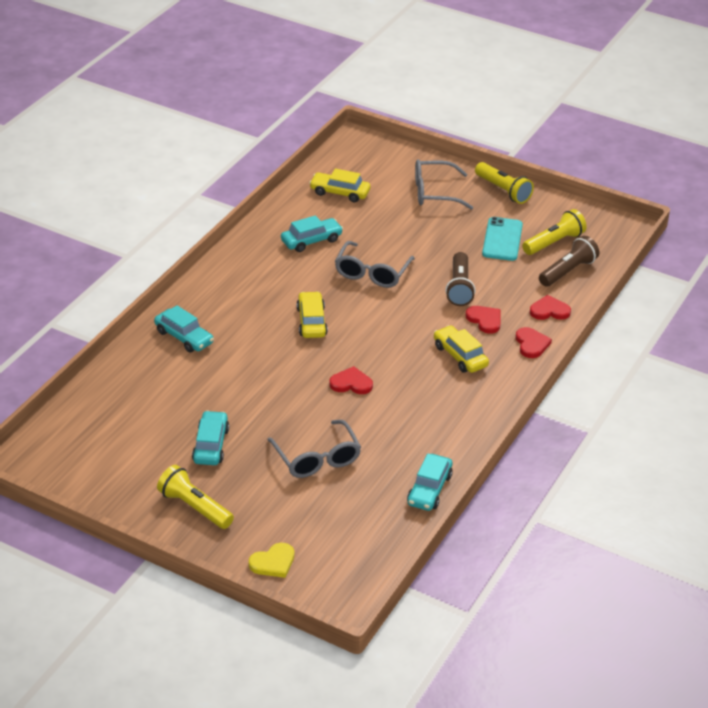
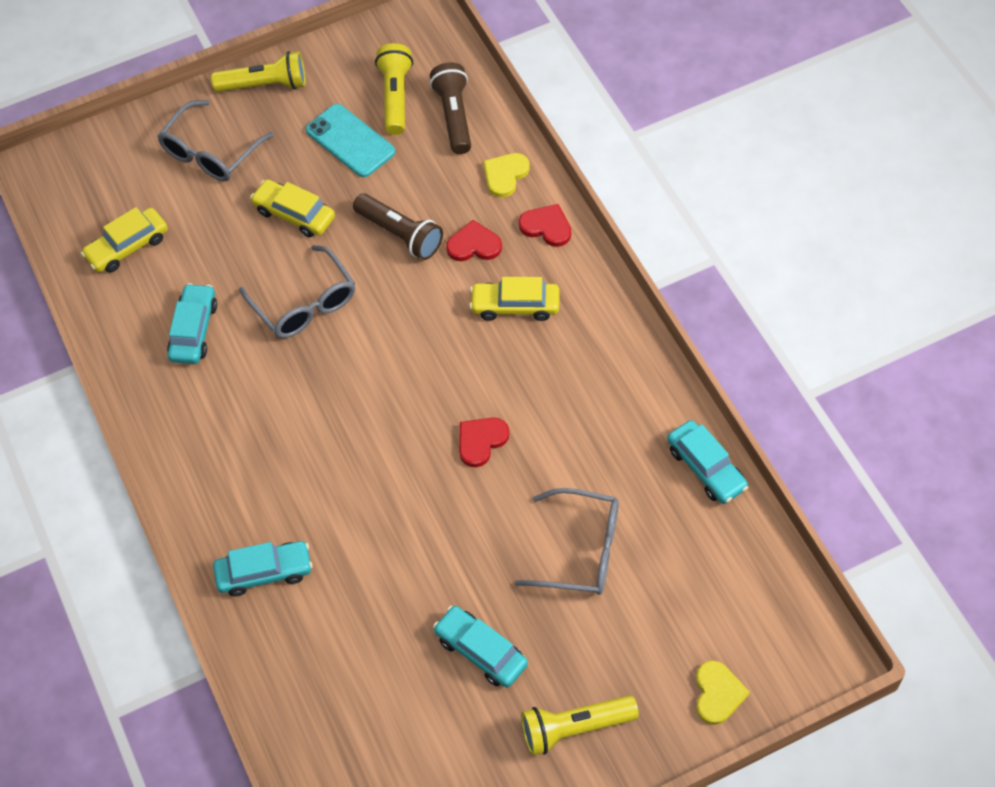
camera: 50 degrees left, 20 degrees up
(311, 322) = (343, 418): yellow car -> yellow car (294, 214)
(549, 310) = (505, 175): red heart -> yellow heart

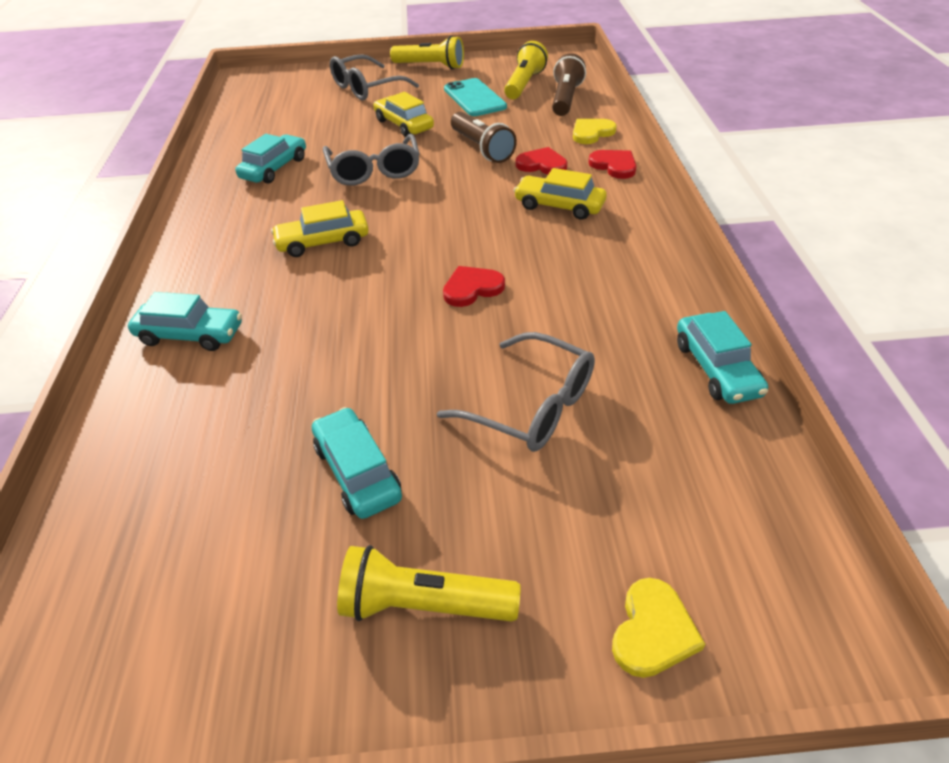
camera: 20 degrees right, 15 degrees down
(127, 247) = (266, 119): yellow car -> yellow car (323, 242)

